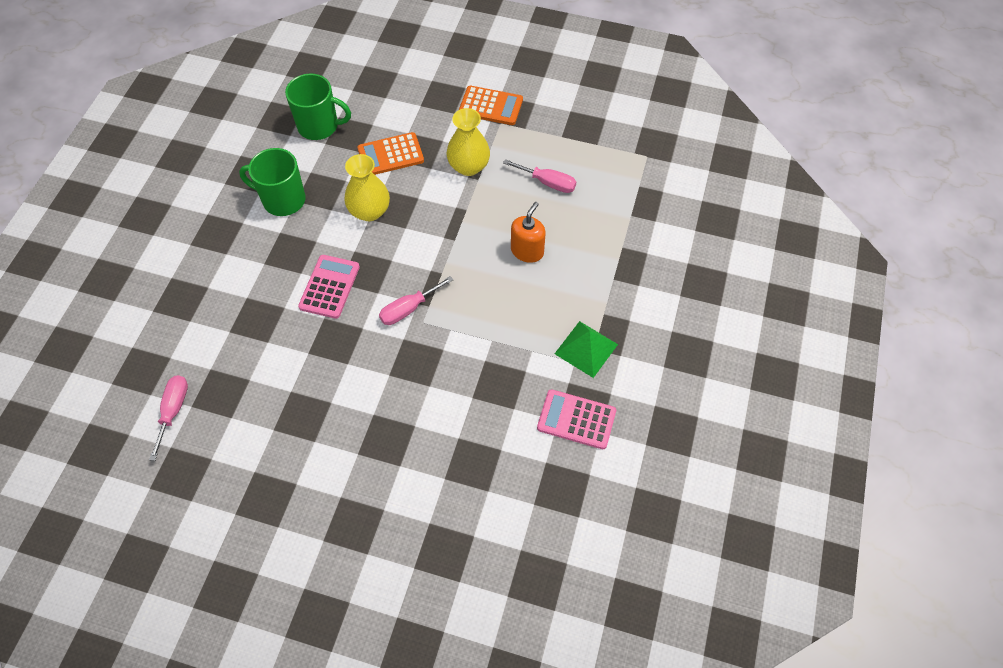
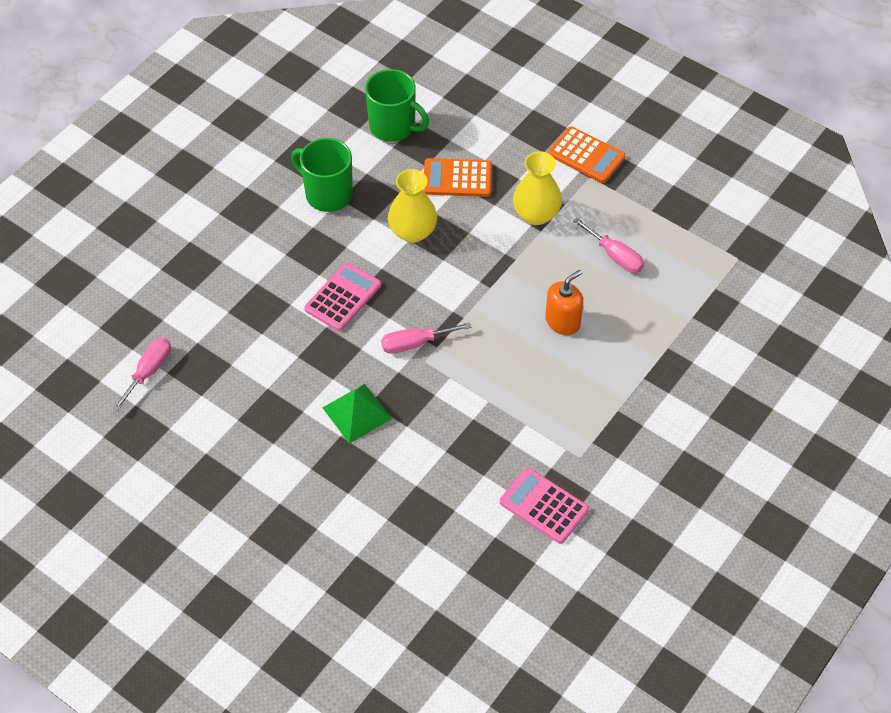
camera: 20 degrees right, 5 degrees down
(586, 349) = (583, 440): green pyramid -> green pyramid (357, 413)

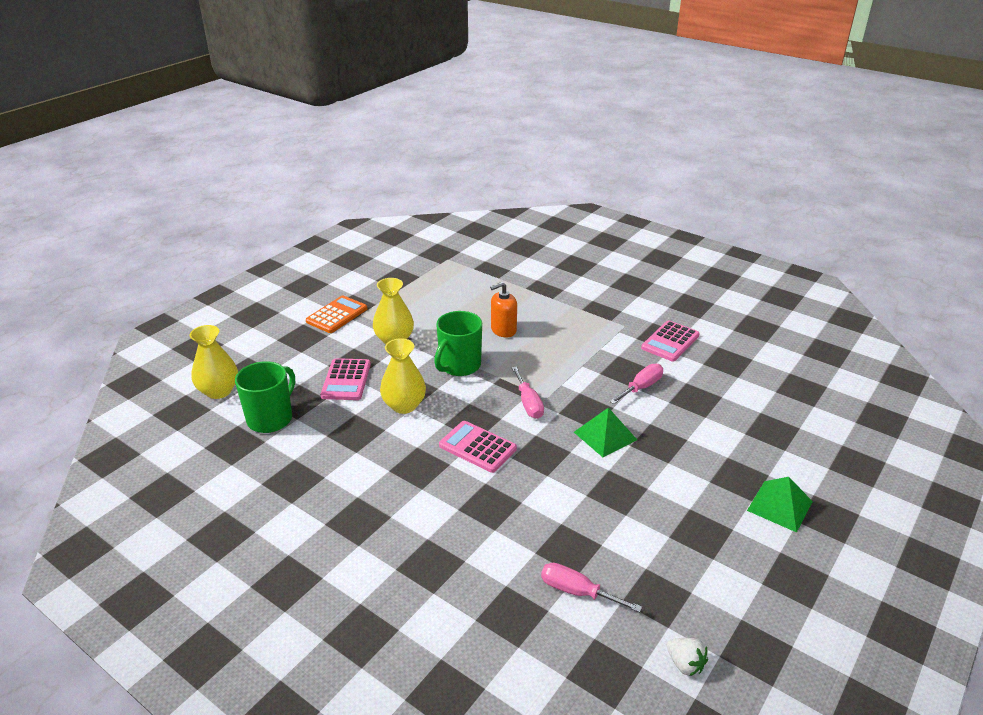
camera: 90 degrees left, 20 degrees down
(65, 443) = (685, 664): none -> white strawberry
(238, 562) = (779, 505): none -> green pyramid
(327, 194) = (348, 461): green mug -> green mug (459, 366)
(438, 79) = (219, 391): none -> yellow vase
(457, 178) = (346, 380): orange calculator -> pink calculator
(562, 321) = (503, 330): orange soap dispenser -> orange soap dispenser turned 75 degrees counterclockwise
(615, 256) = (441, 306): pink screwdriver -> pink screwdriver (641, 387)

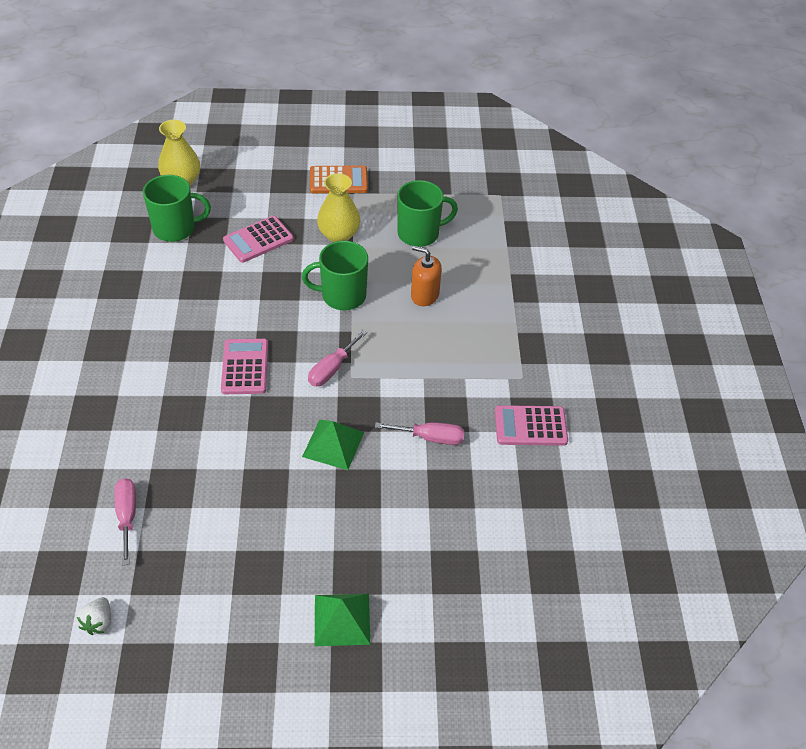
camera: 50 degrees right, 15 degrees up
(404, 405) = (258, 292): yellow vase -> none
(440, 305) = (420, 233): none -> green mug

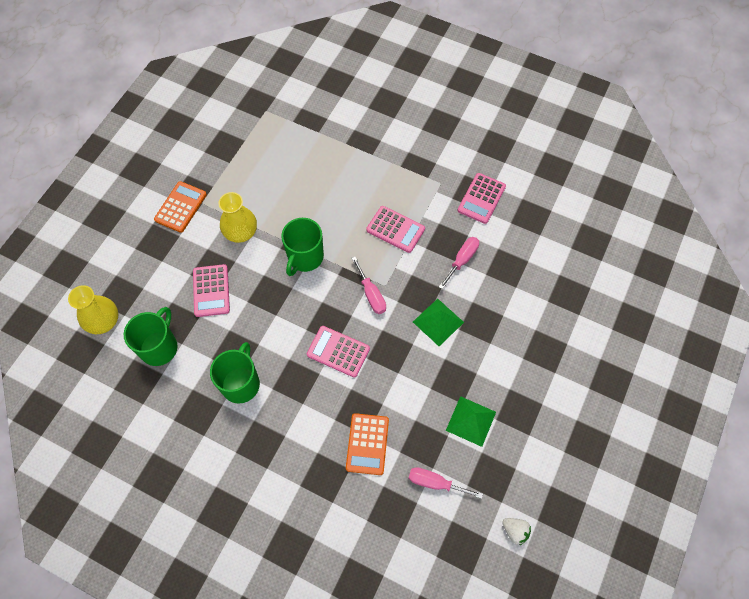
camera: 60 degrees left, 15 degrees up
(147, 435) = (367, 444): none -> orange calculator
(342, 619) = (575, 374): green pyramid -> green pyramid (471, 421)
(420, 233) = (273, 179): green mug -> green mug (241, 383)
(424, 295) = (335, 205): orange soap dispenser -> none
(429, 359) = (395, 229): none -> pink calculator

